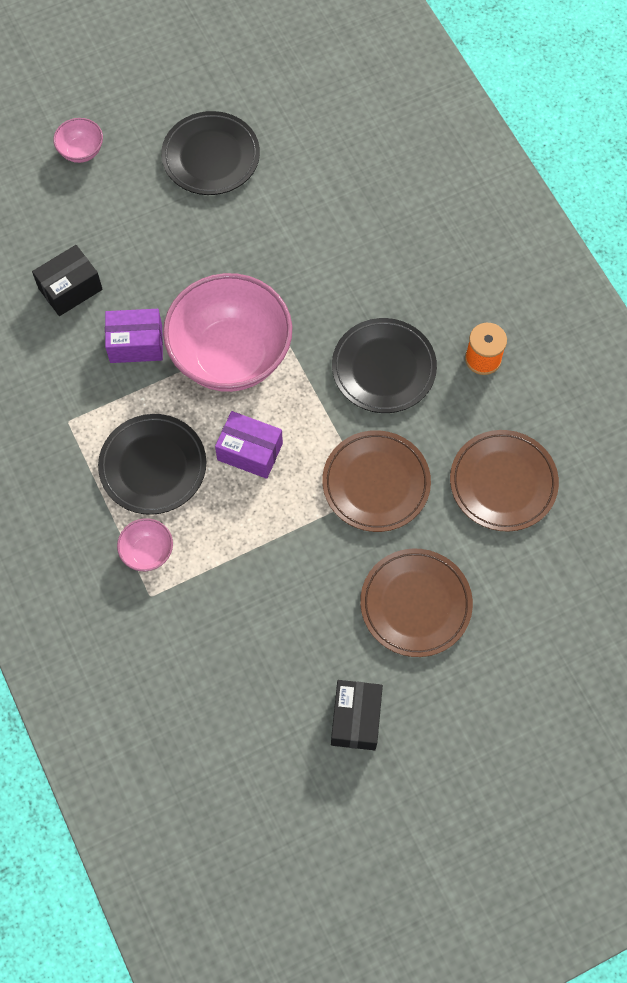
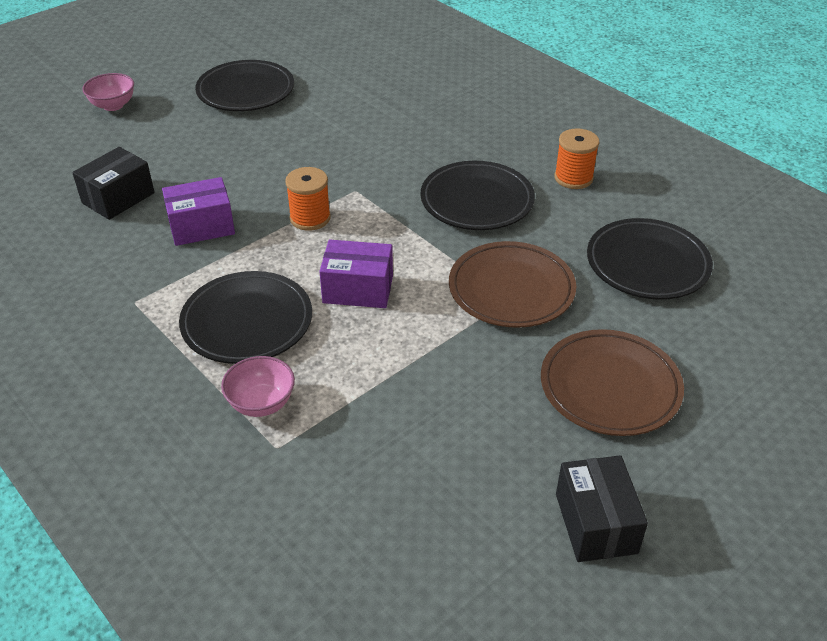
camera: 15 degrees left, 25 degrees down
(231, 355) = (310, 218): pink bowl -> orange spool
(503, 483) = (647, 264): brown plate -> black plate

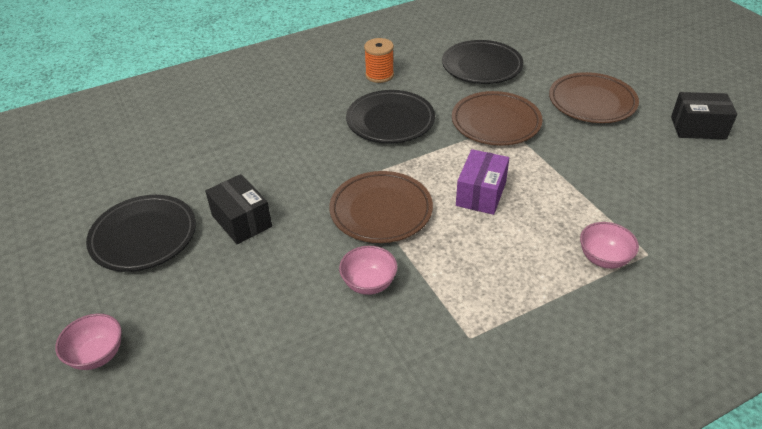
camera: 75 degrees left, 0 degrees up
(118, 198) = (295, 350): black box -> black box (241, 221)
(201, 226) = (369, 283): purple box -> pink bowl
(247, 322) = (510, 260): black plate -> none
(310, 218) = (381, 211): orange spool -> brown plate

